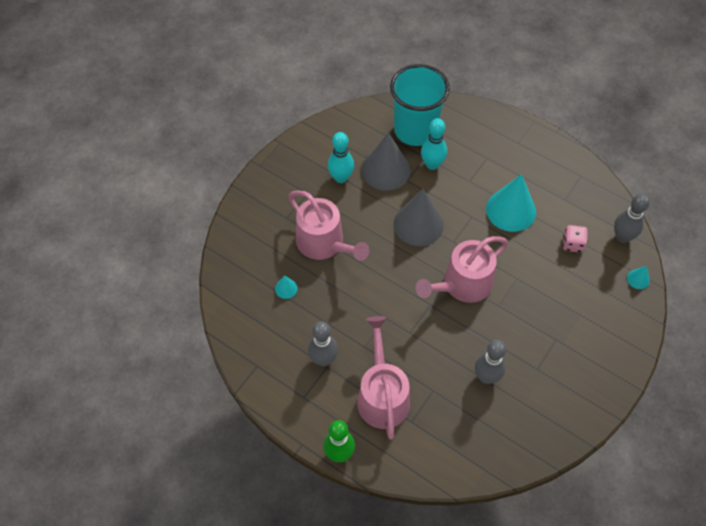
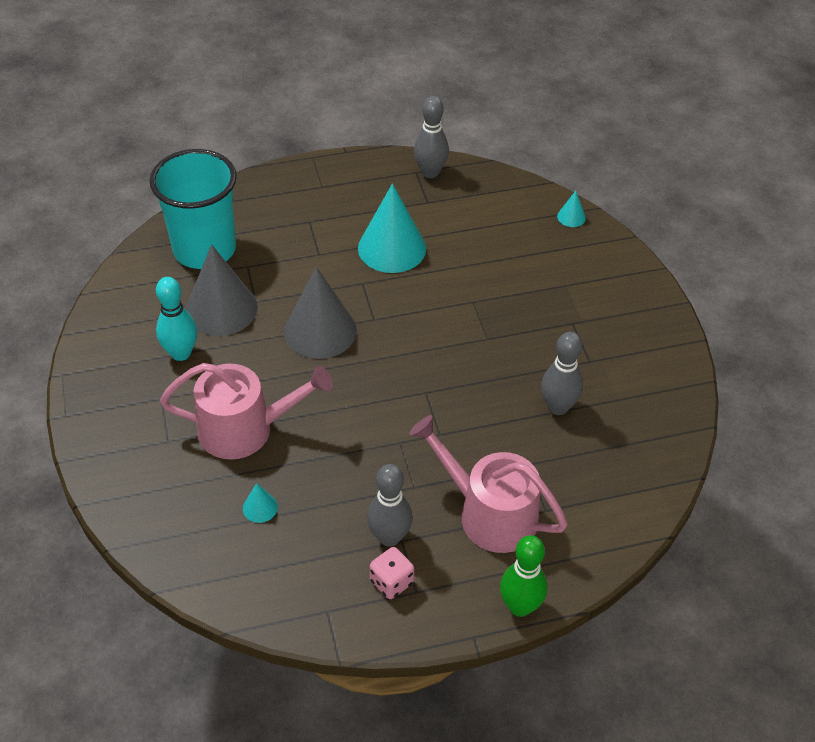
camera: 50 degrees left, 10 degrees down
(432, 164) = (263, 267): turquoise bowling pin -> none
(462, 284) = (432, 348): pink watering can -> none
(572, 244) = (482, 233): pink dice -> pink dice (391, 582)
(622, 237) = (515, 194): grey bowling pin -> grey bowling pin (430, 172)

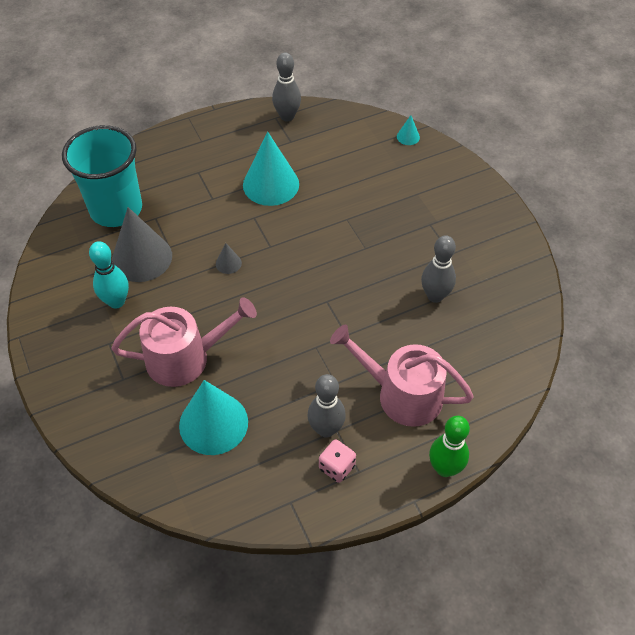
camera: 10 degrees left, 5 degrees up
(260, 507) = (213, 423): turquoise cone -> turquoise cone, size x2.33
(320, 330) = (228, 263): grey cone -> grey cone, size x0.43

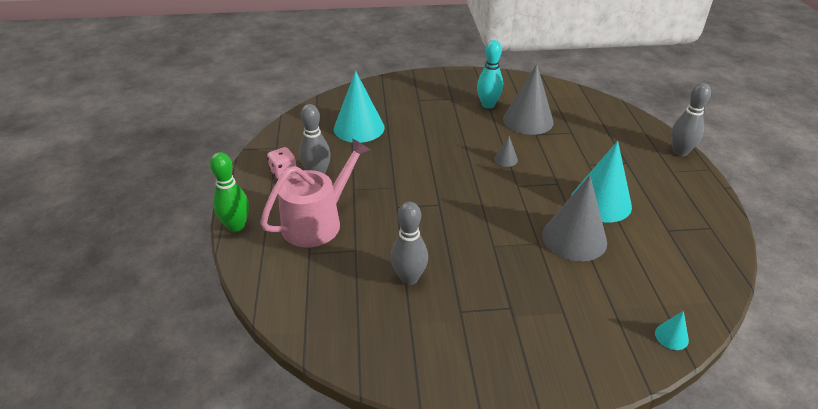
camera: 110 degrees right, 15 degrees down
(116, 209) = (586, 116): turquoise cup -> none
(185, 358) = (421, 125): pink watering can -> none
(287, 116) = (712, 236): grey bowling pin -> grey bowling pin (680, 152)
(329, 196) = (574, 238): none -> grey cone

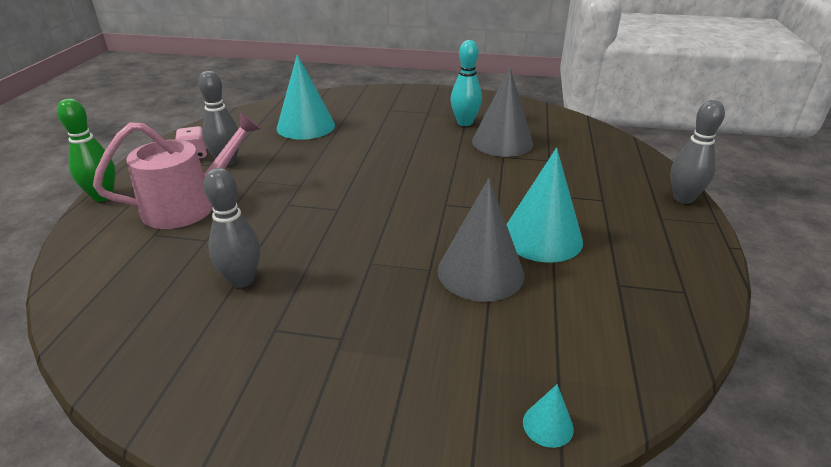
camera: 15 degrees right, 5 degrees down
(506, 159) = (449, 176): grey cone -> none

